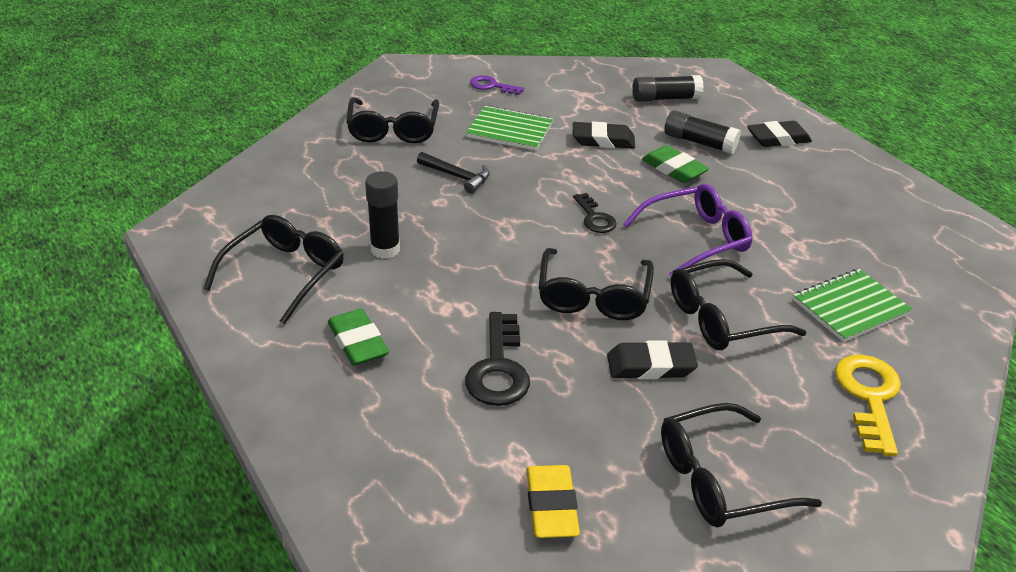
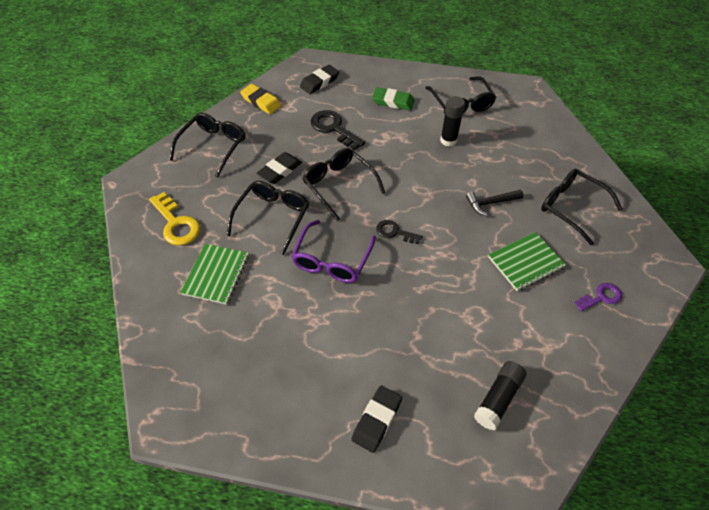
camera: 135 degrees right, 15 degrees up
(603, 140) = (471, 303): black eraser -> black eraser (319, 82)
(674, 169) = (403, 313): green eraser -> none
(699, 142) = (419, 359): black glue stick -> none

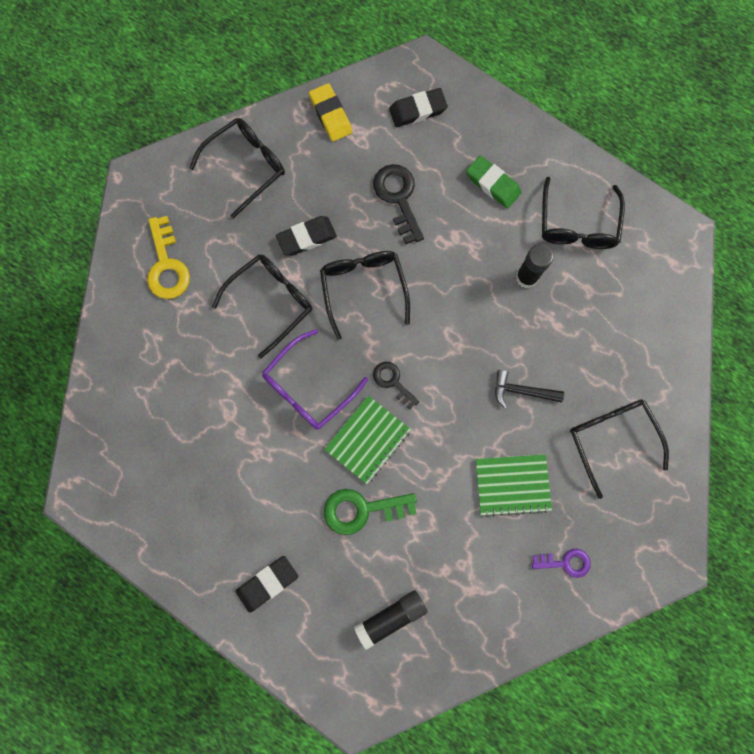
camera: 25 degrees right, 25 degrees up
(216, 275) = (184, 352): green notebook -> green notebook (368, 440)
(424, 327) = (362, 509): none -> green key

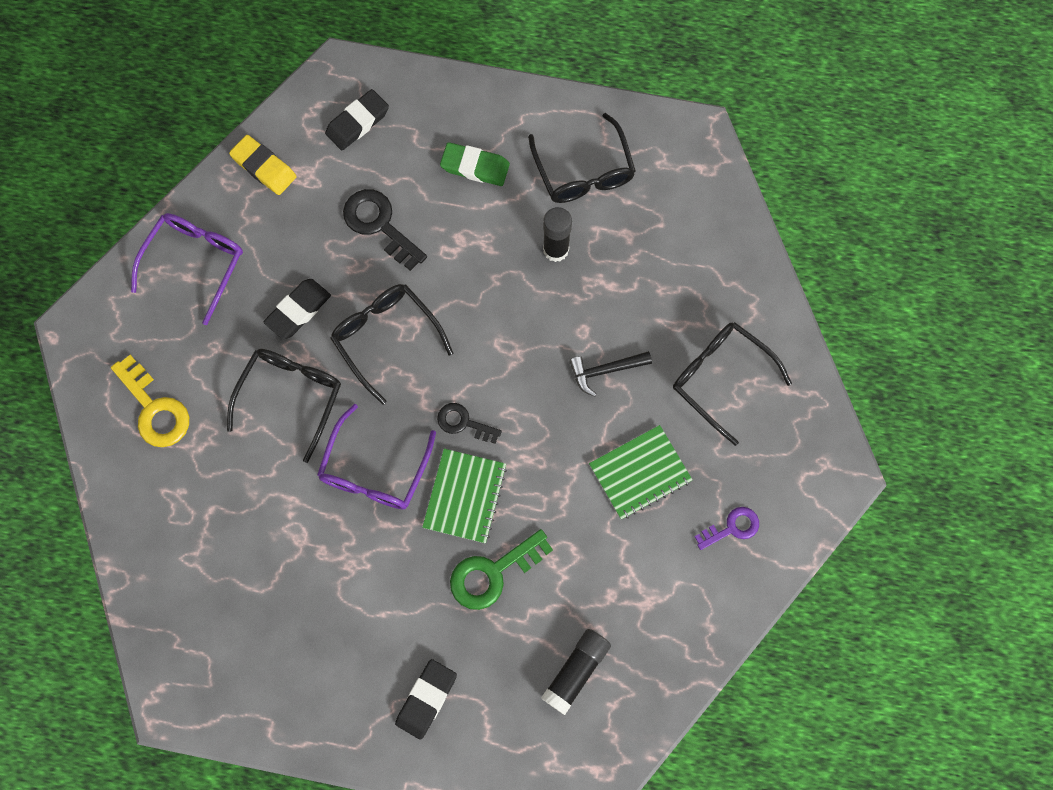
camera: 25 degrees left, 5 degrees down
(246, 167) = (195, 263): black glasses -> purple glasses

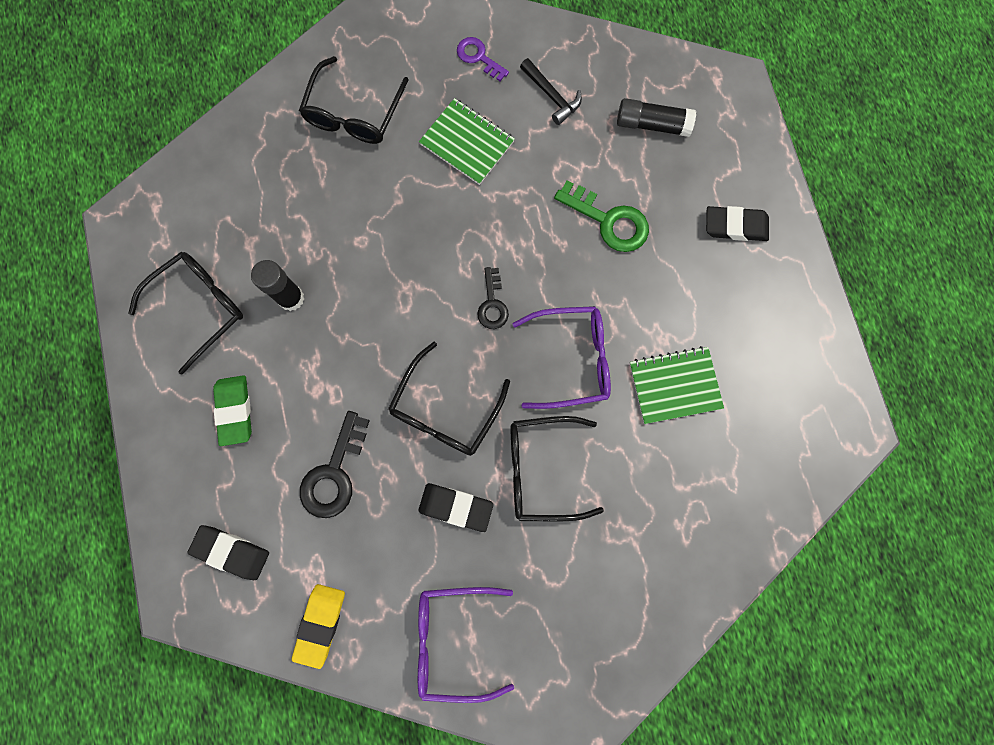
camera: 115 degrees left, 5 degrees up
(154, 409) = (616, 595): yellow key -> none
(465, 496) = (556, 272): green notebook -> green notebook (674, 385)
(605, 371) = (389, 207): black hammer -> black hammer (551, 96)

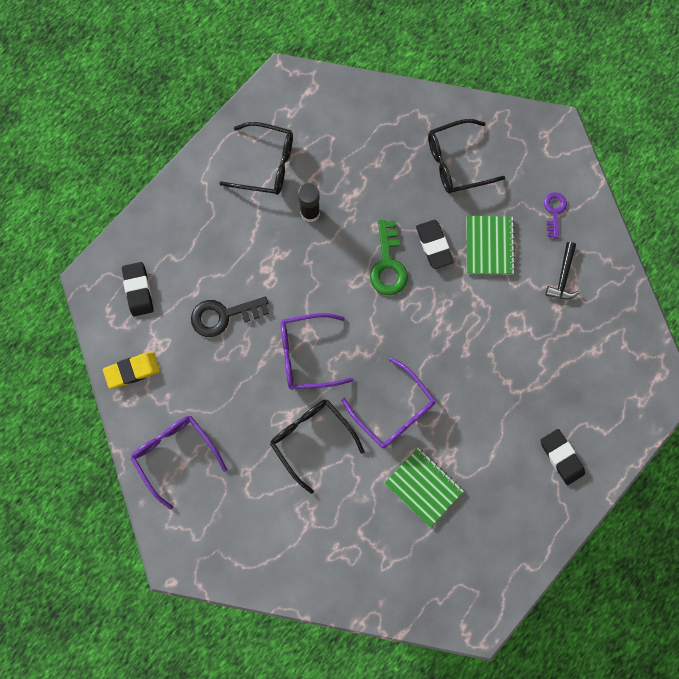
camera: 55 degrees right, 0 degrees up
(235, 411) = (220, 231): green eraser -> none
(445, 409) = (307, 354): black glasses -> purple glasses
(456, 507) = (253, 402): black eraser -> black eraser (434, 245)
(492, 304) = (394, 336): black key -> none
(608, 221) = (503, 371): green key -> green key (388, 264)
(652, 124) = (592, 355): black glue stick -> none

